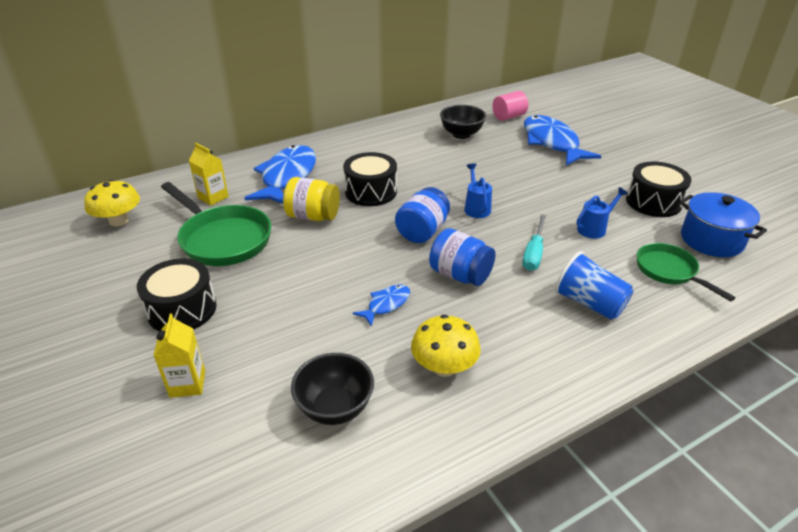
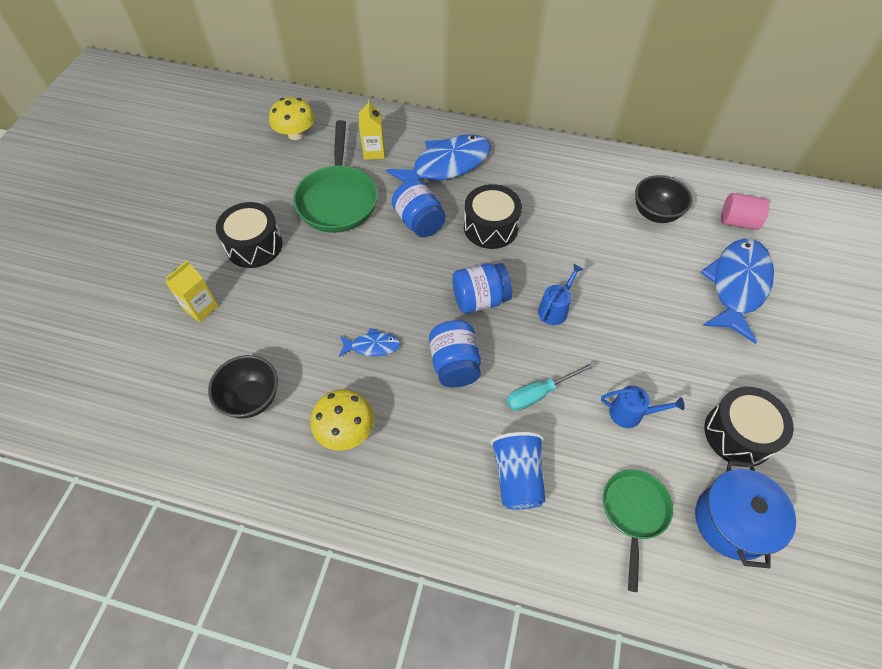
camera: 45 degrees right, 20 degrees up
(313, 216) = (419, 222): yellow jar -> blue jar

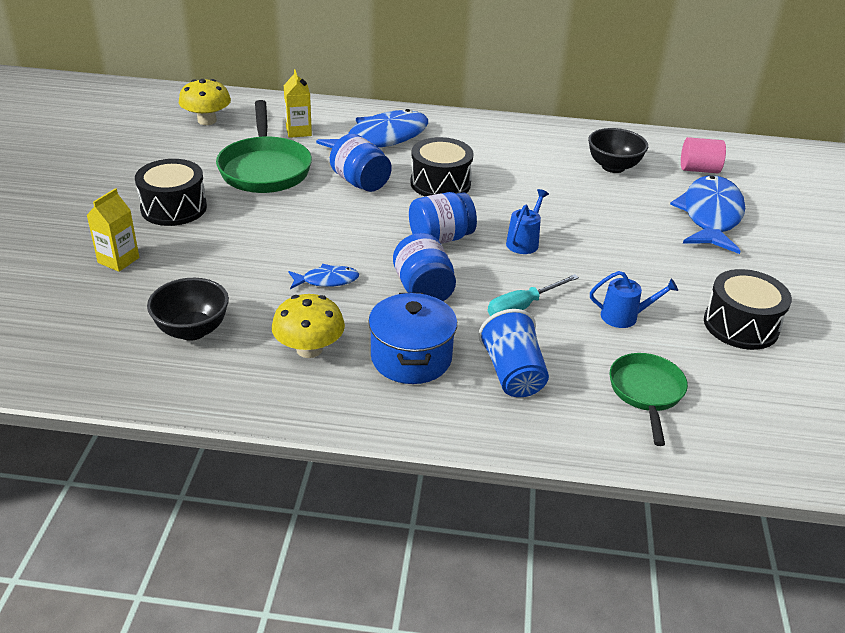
camera: 10 degrees left, 20 degrees down
(732, 522) = (751, 392): blue pot -> blue pot (411, 358)

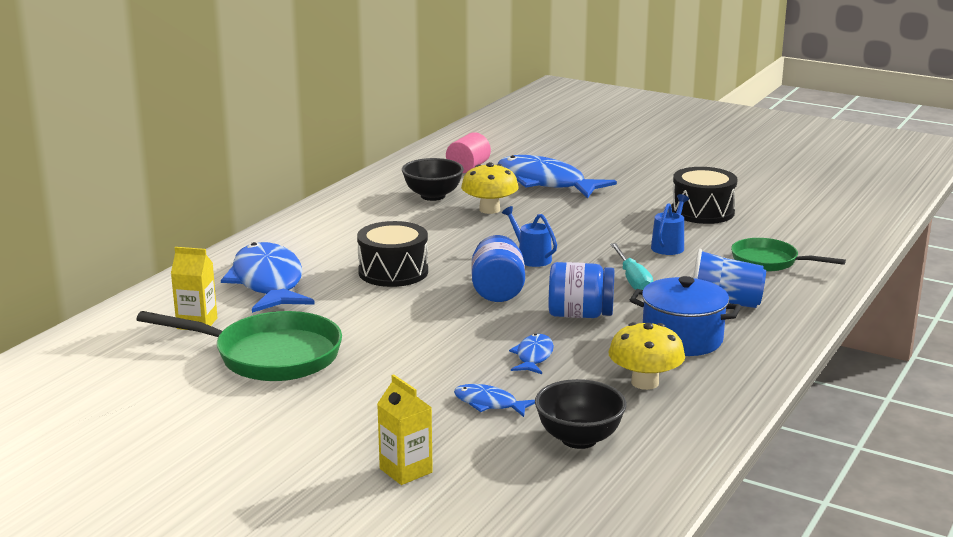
camera: 65 degrees left, 15 degrees down
(174, 208) = (311, 423): black drum -> none
(207, 120) = (99, 375): yellow mushroom -> yellow mushroom (489, 209)
(233, 275) = (489, 404): none -> blue fish
(360, 182) = (353, 309): blue jar -> none

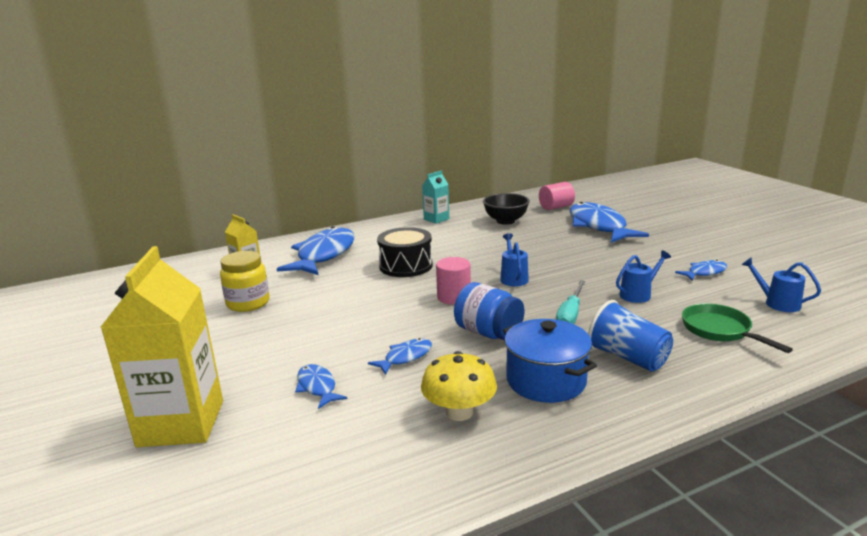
camera: 35 degrees right, 0 degrees up
(269, 356) = (248, 303): green pan -> yellow jar
(343, 210) = (436, 219): none -> turquoise carton
(406, 470) = (181, 423): yellow carton -> yellow carton, size x2.01
(489, 209) = (531, 237): yellow mushroom -> none
(497, 291) = (454, 297): blue jar -> pink cylinder
(579, 439) = (333, 447): black bowl -> none
(702, 212) = (704, 272): black drum -> blue fish
(789, 227) = (777, 303): none -> blue watering can

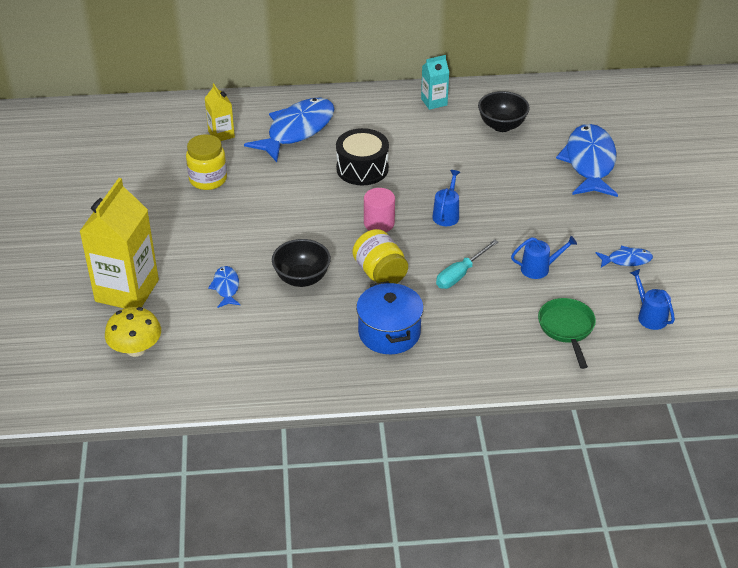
camera: 20 degrees right, 20 degrees up
(405, 357) = (302, 278): blue fish -> black bowl
(459, 412) = (310, 340): yellow mushroom -> yellow mushroom (136, 349)
(488, 333) = (380, 273): blue jar -> yellow jar
(556, 207) = (573, 116): pink cylinder -> none
(628, 358) = (467, 331): blue cup -> none

